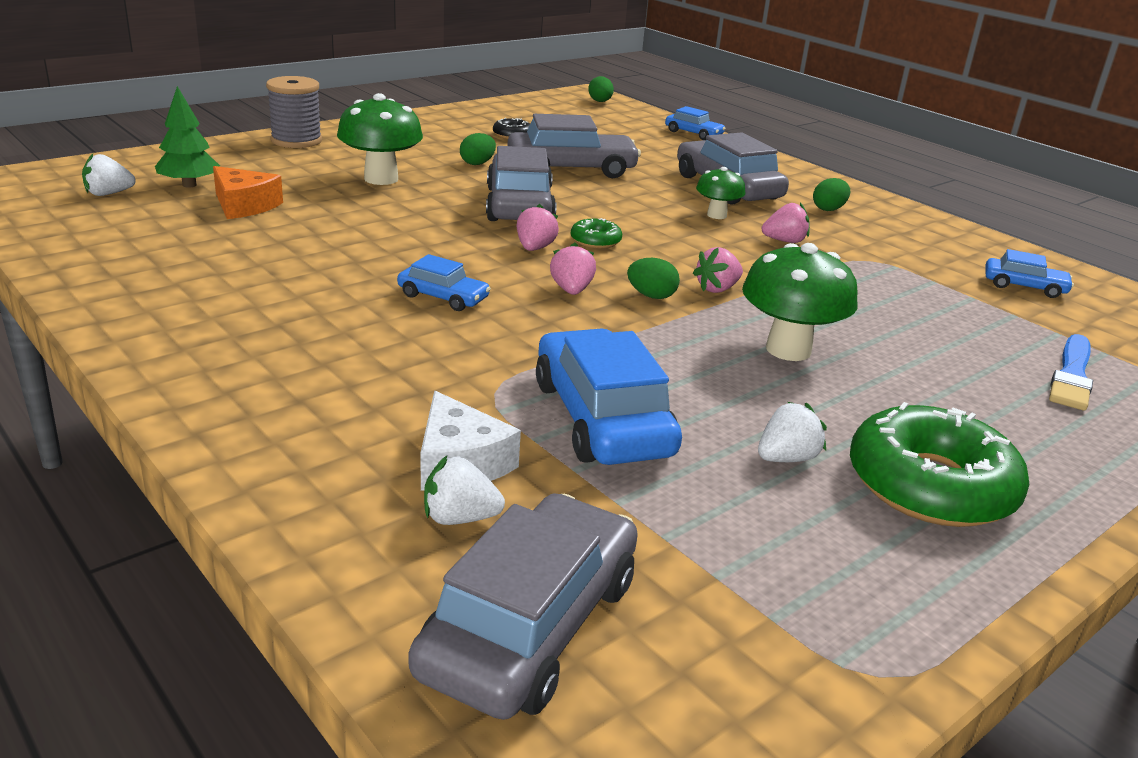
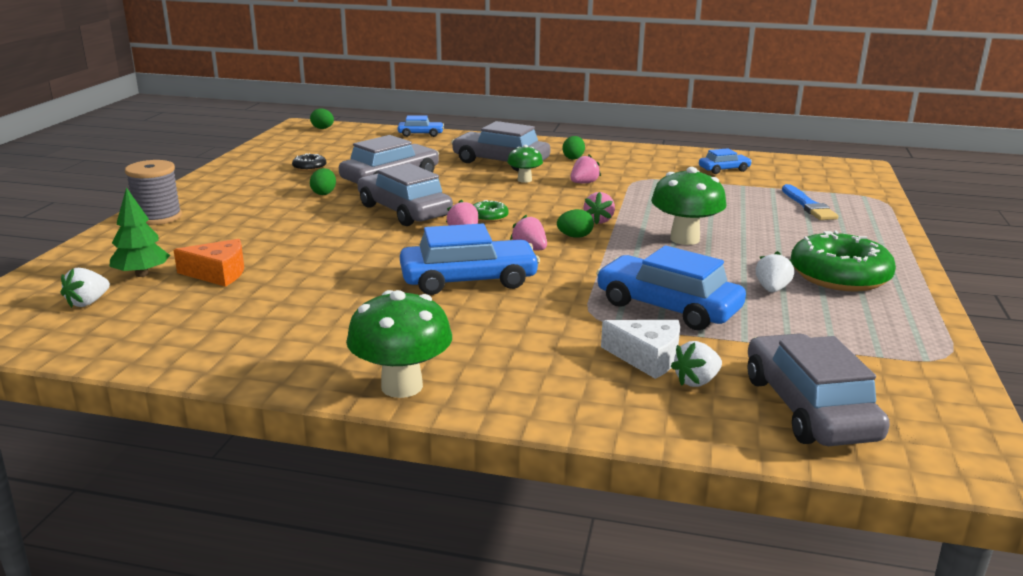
camera: 35 degrees left, 5 degrees down
(381, 179) = (279, 223): green mushroom -> green mushroom (402, 386)
(443, 297) = (468, 280): blue car -> blue car, size x1.92

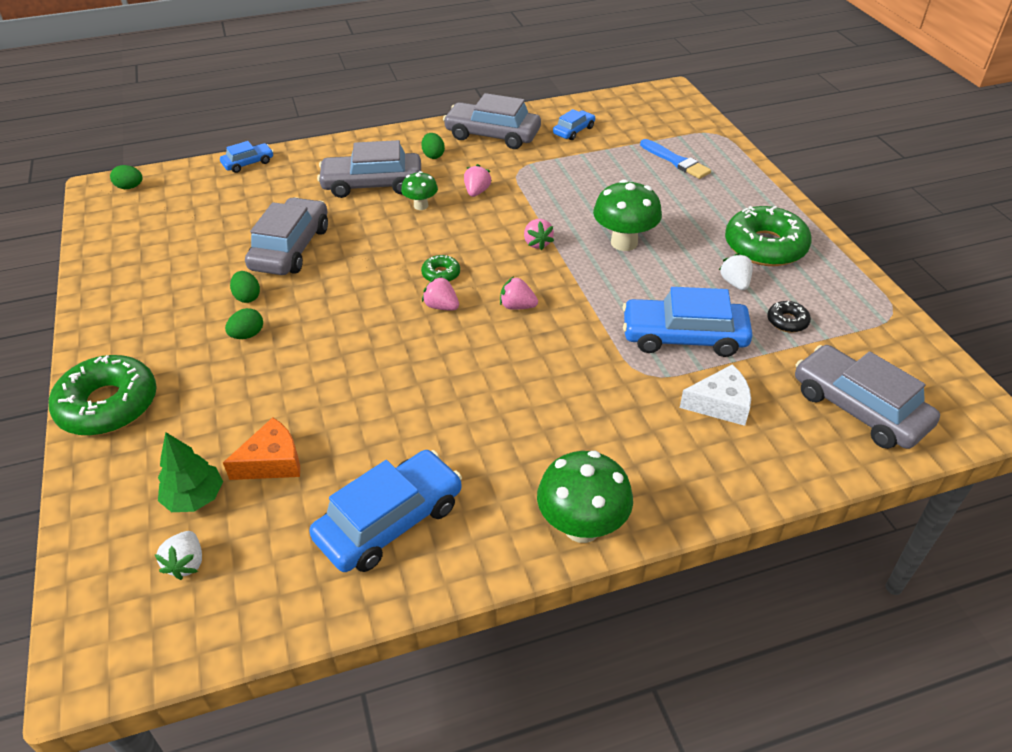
camera: 30 degrees left, 20 degrees up
(158, 217) = (108, 405): grey spool -> green donut
(309, 167) = (187, 260): black donut -> black donut (787, 321)
(404, 211) = (355, 295): grey car -> grey car (492, 135)
(468, 280) = (507, 370): blue car -> blue car (390, 521)
(575, 236) = (538, 274): green egg -> green egg (247, 335)
(696, 381) = (772, 415): white strawberry -> none

